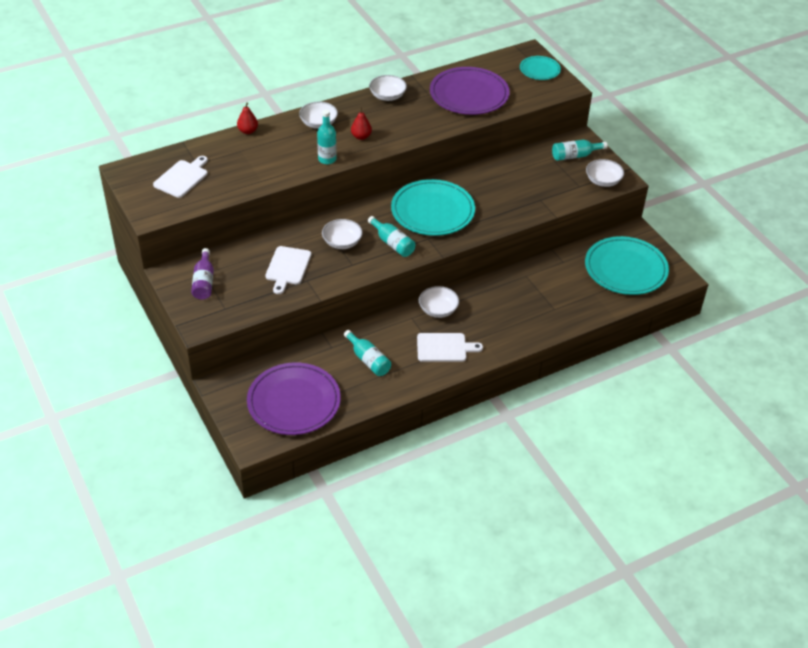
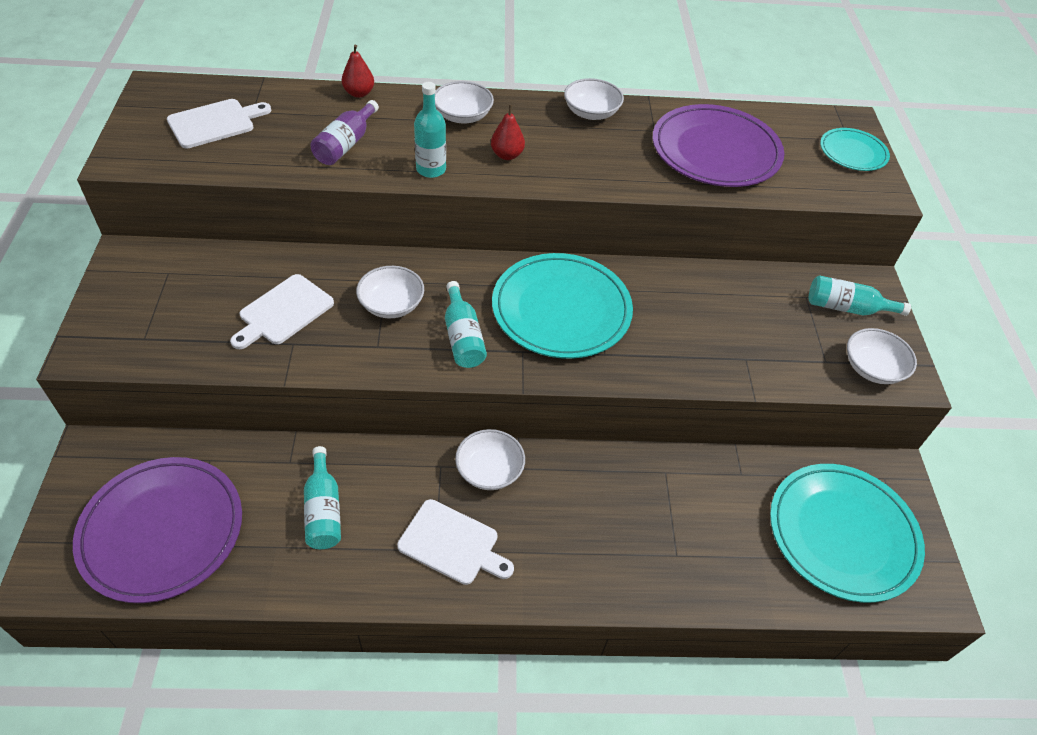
camera: 25 degrees right, 5 degrees up
(204, 282) = (155, 286): purple bottle -> purple bottle (345, 144)

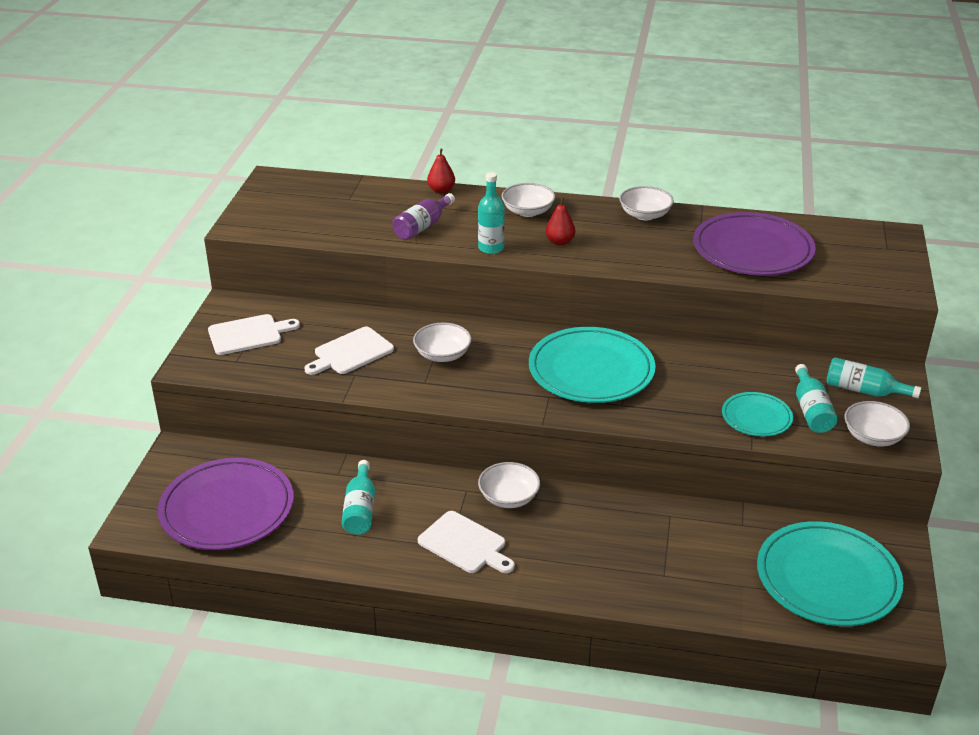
camera: 15 degrees right, 15 degrees down
(215, 123) = (317, 205): white cutting board -> white cutting board (248, 334)
(463, 337) = (499, 382): turquoise bottle -> turquoise bottle (811, 410)
(853, 152) = (887, 258): turquoise plate -> turquoise plate (756, 417)

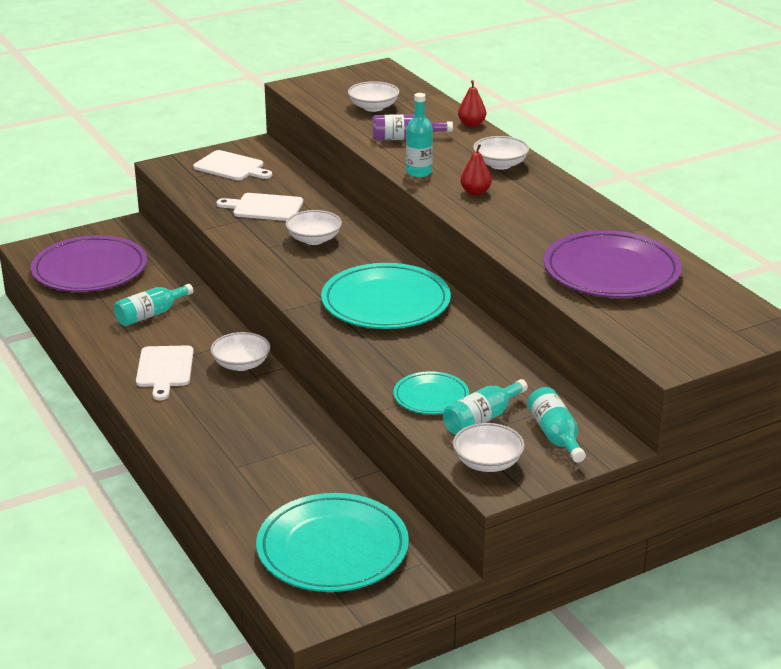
camera: 50 degrees right, 5 degrees down
(645, 215) = (583, 208): white bowl -> white bowl (373, 107)

